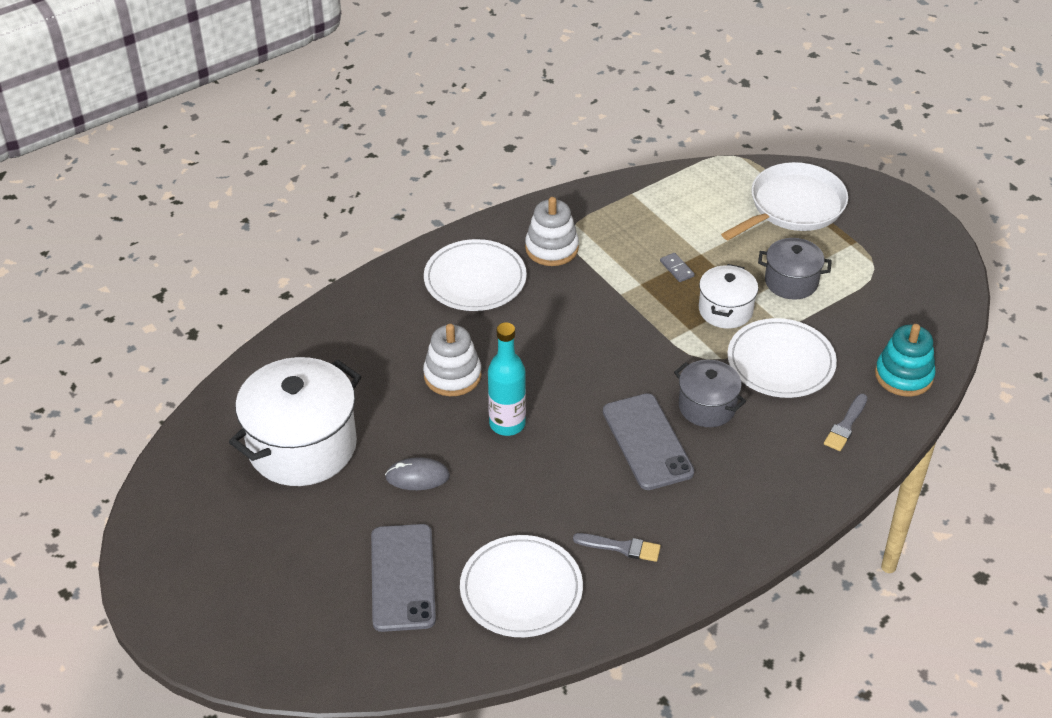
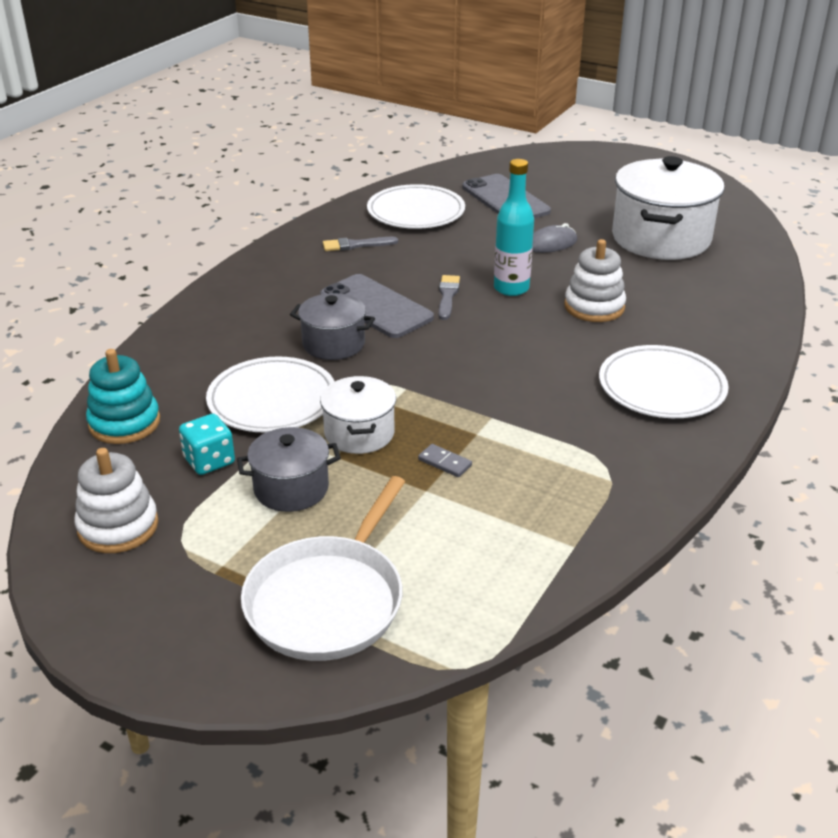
camera: 155 degrees right, 10 degrees down
(551, 248) = (612, 442): white stacking toy -> white stacking toy (118, 526)
(843, 321) = (209, 461): none -> turquoise dice
(846, 425) = (183, 364): grey brush -> grey brush (447, 296)

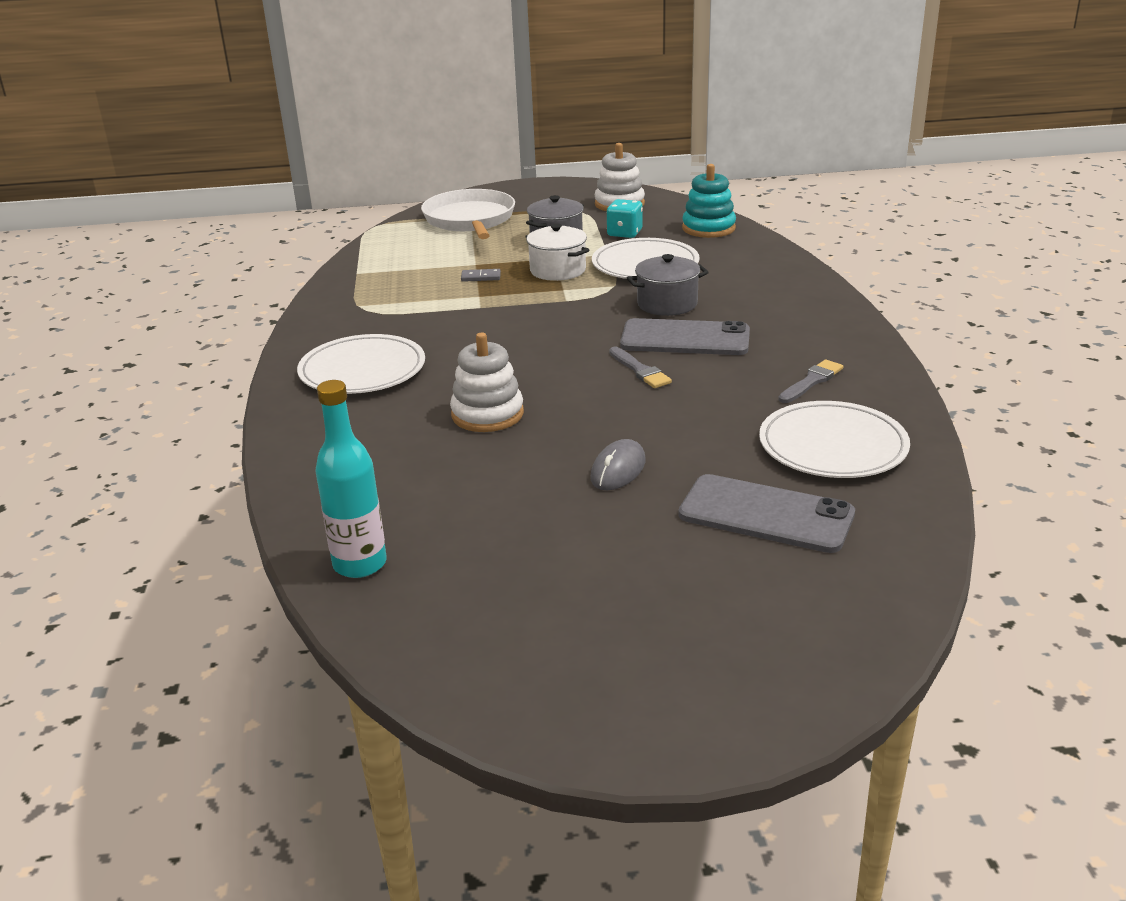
camera: 145 degrees right, 5 degrees down
(511, 288) = (591, 400): turquoise bottle -> turquoise bottle (360, 564)
(661, 238) = (492, 538): white pot -> none

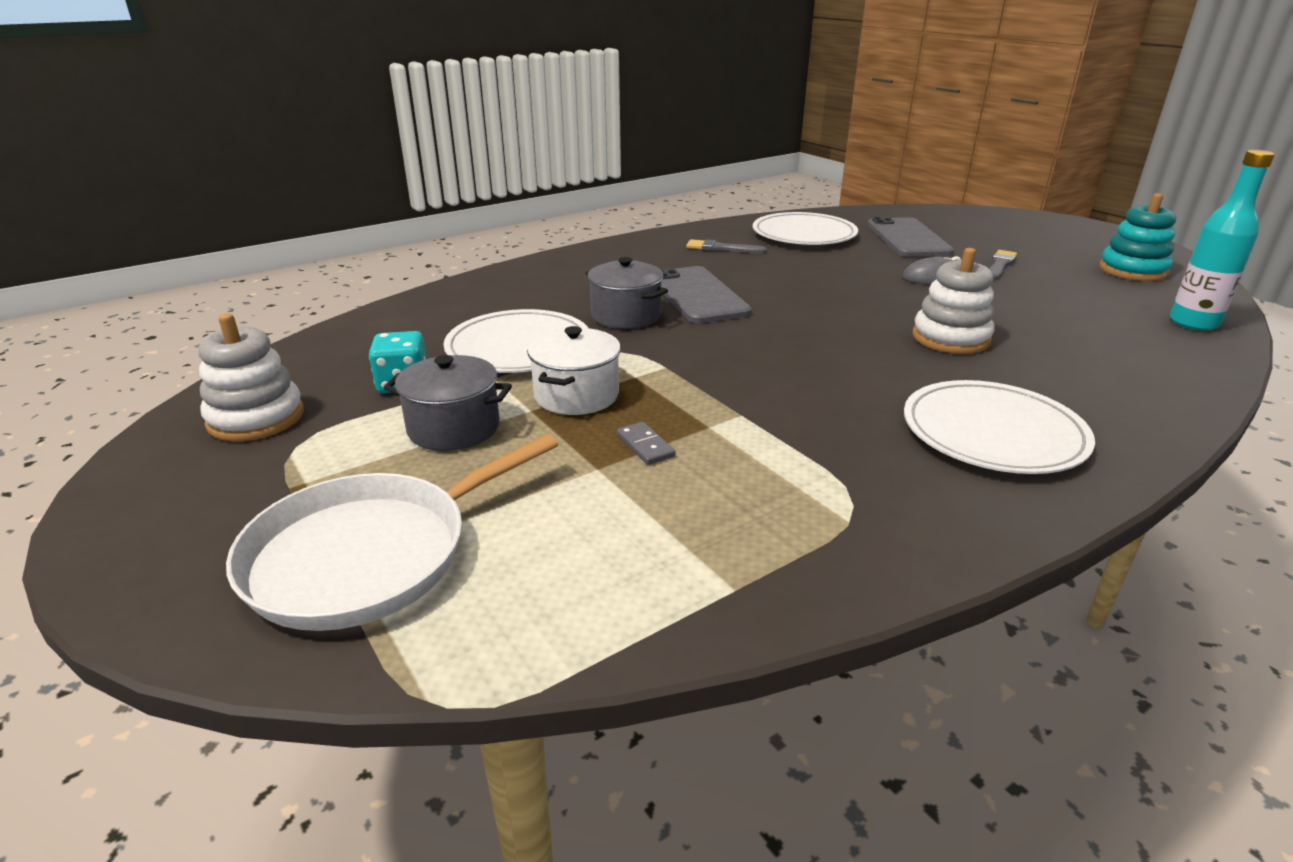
camera: 120 degrees left, 0 degrees up
(640, 370) = (782, 300): grey brush -> grey brush (1000, 265)
(708, 228) = (366, 337): turquoise stacking toy -> turquoise stacking toy (1132, 270)

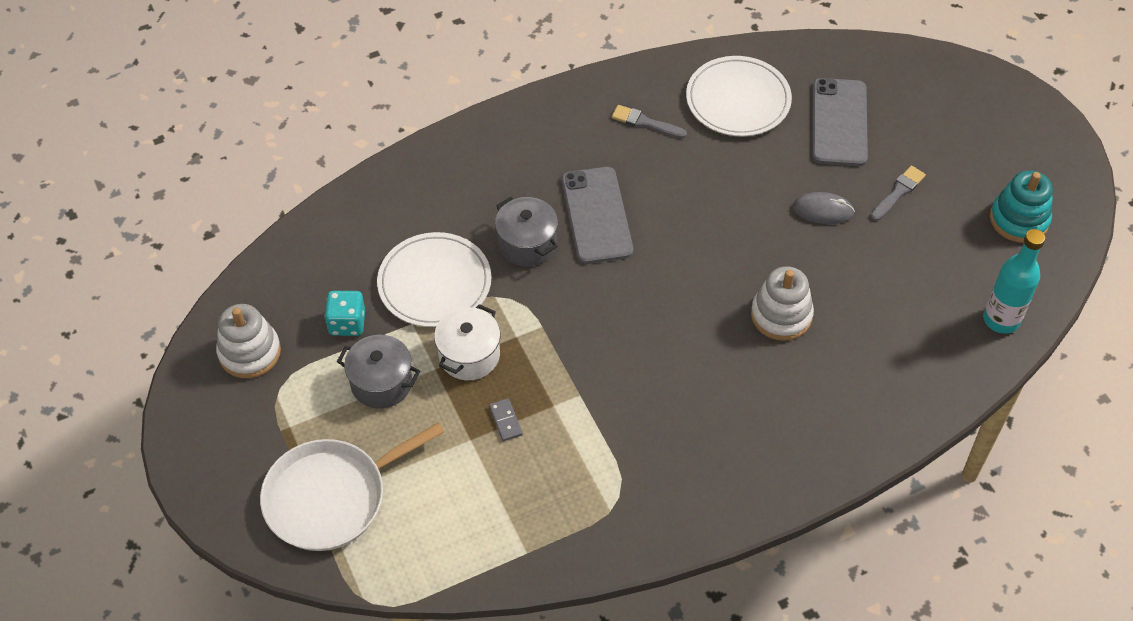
camera: 10 degrees right, 25 degrees up
(993, 433) = (745, 440): white plate -> none

